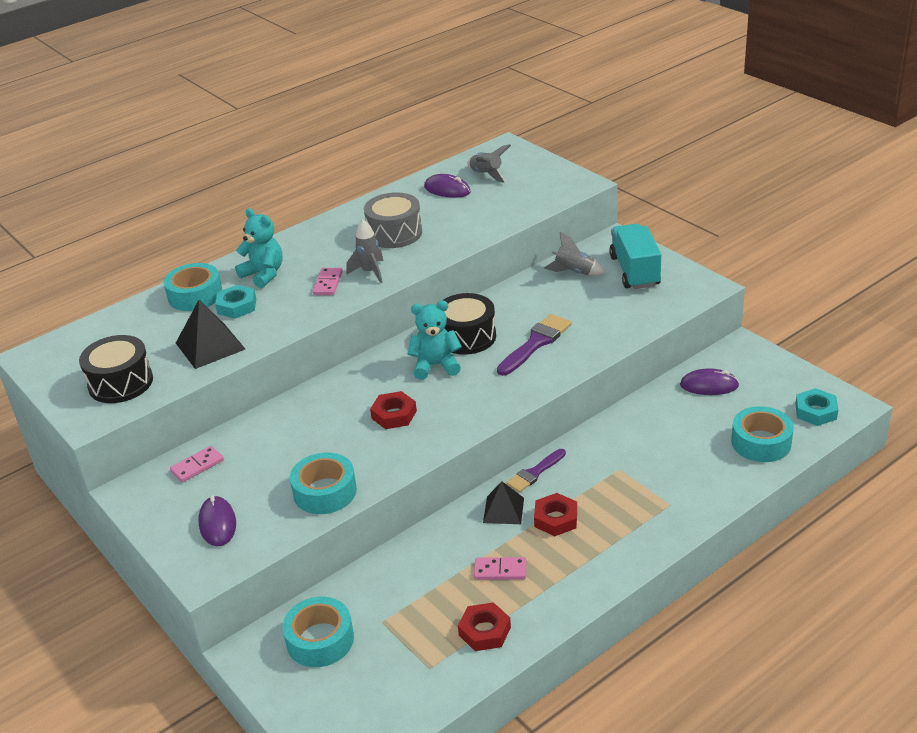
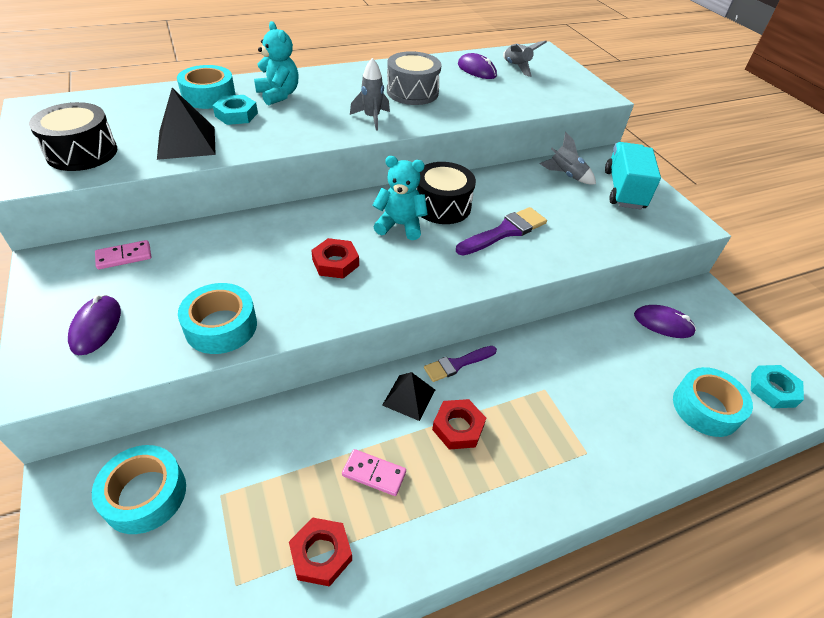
camera: 10 degrees right, 10 degrees up
(328, 283) = (328, 117): pink domino -> none

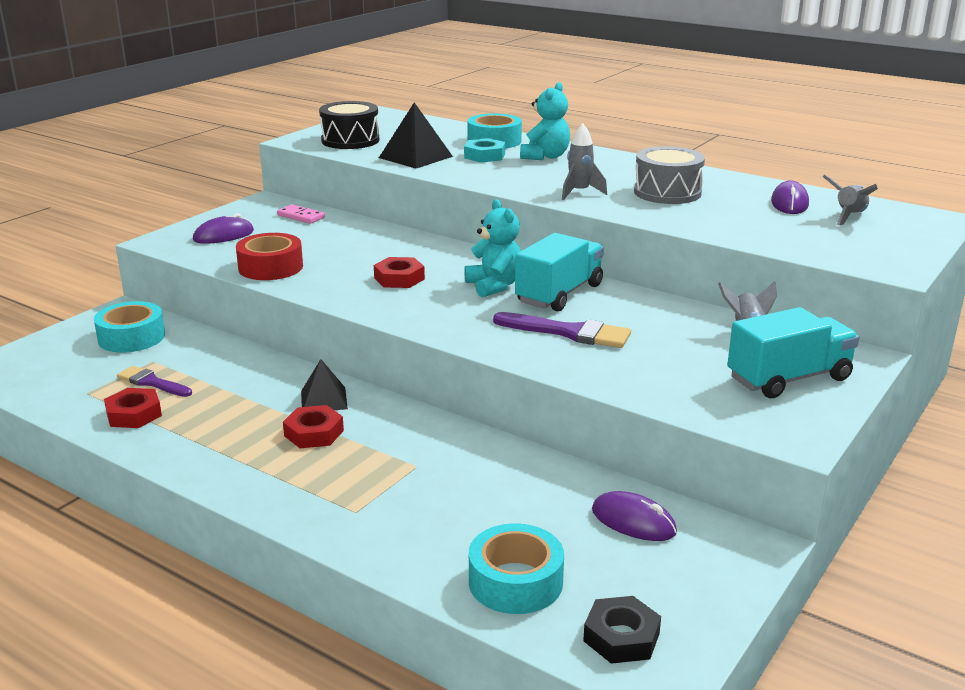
camera: 60 degrees right, 20 degrees down
(221, 326) = (270, 267): turquoise tape -> red tape
(374, 474) = (225, 411): pink domino -> none
(442, 206) = (559, 294): black drum -> turquoise truck
(457, 364) = (393, 410): purple brush -> purple brush (152, 382)
(663, 324) = (633, 521): purple mouse -> purple mouse turned 45 degrees counterclockwise
(773, 390) = (621, 637): turquoise nut -> black nut

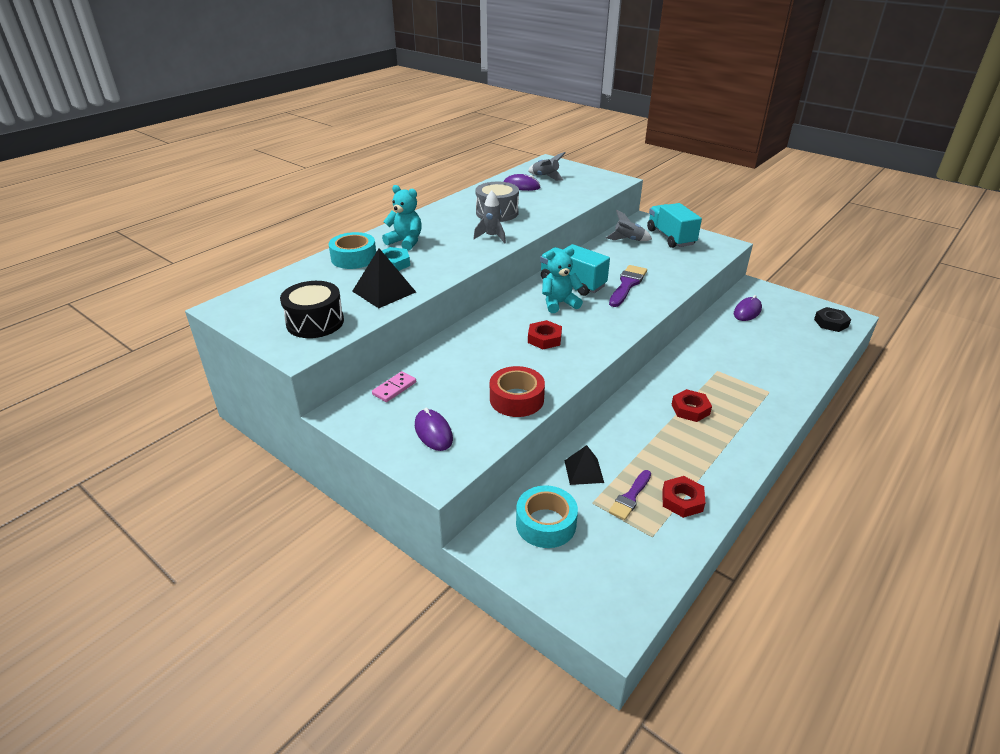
camera: 85 degrees left, 10 degrees up
(323, 399) = (646, 406): black pyramid -> black pyramid (583, 471)
(515, 582) = (807, 345): turquoise tape -> none

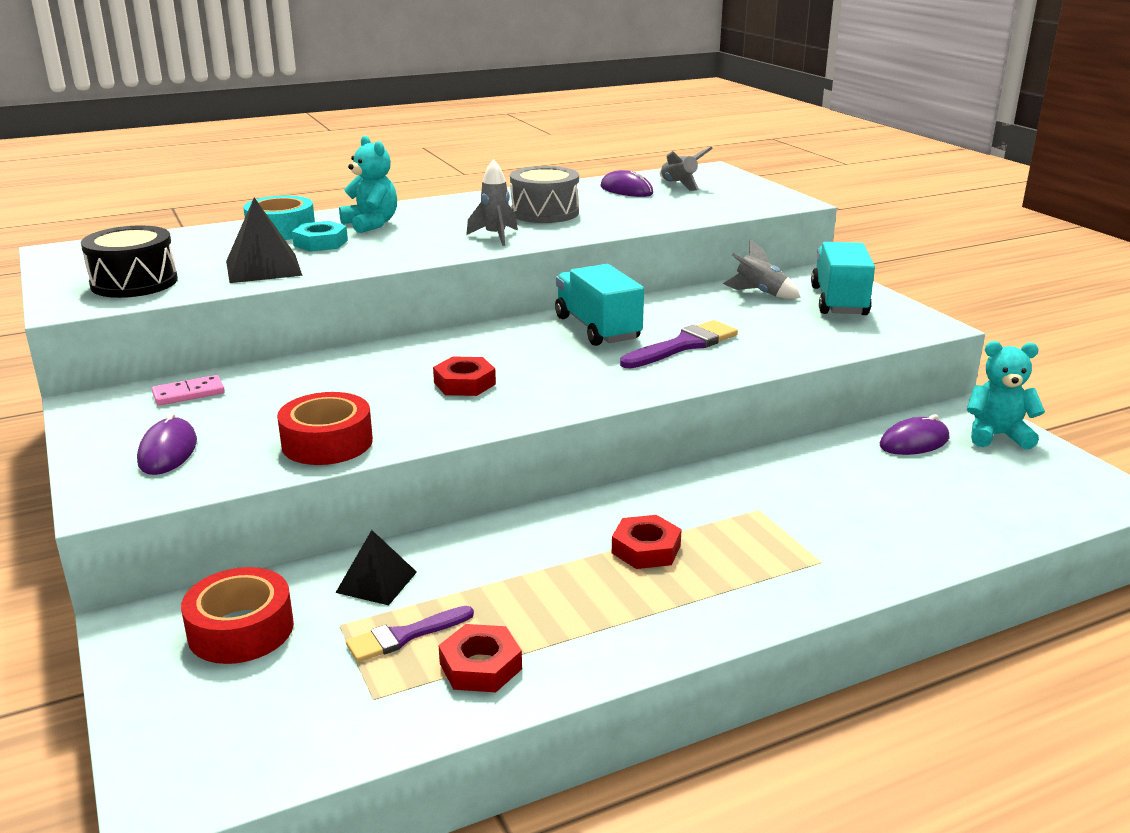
camera: 25 degrees right, 10 degrees down
(546, 524) = (241, 630): turquoise tape -> red tape
(559, 303) = (544, 348): turquoise teddy bear -> turquoise teddy bear (996, 436)
(831, 323) = (1067, 492): black nut -> none

